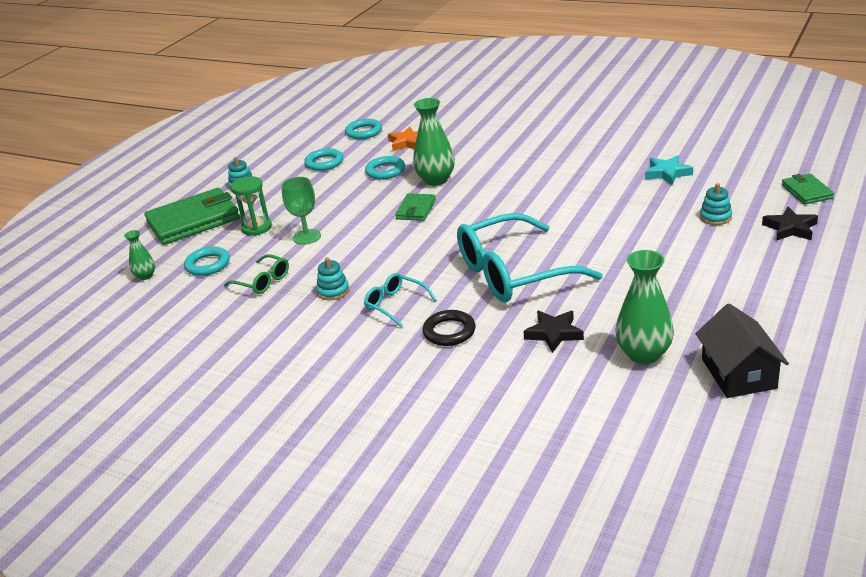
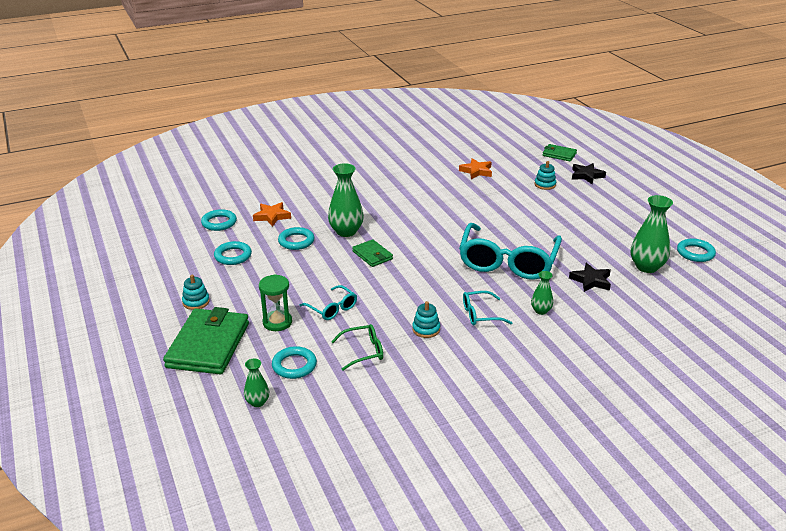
camera: 55 degrees left, 0 degrees up
(307, 237) = (332, 308): green goblet -> turquoise glasses
(449, 332) = (541, 311): black ring -> green vase
(667, 173) = (476, 171): turquoise star -> orange star
(738, 373) = (695, 253): black house -> turquoise ring

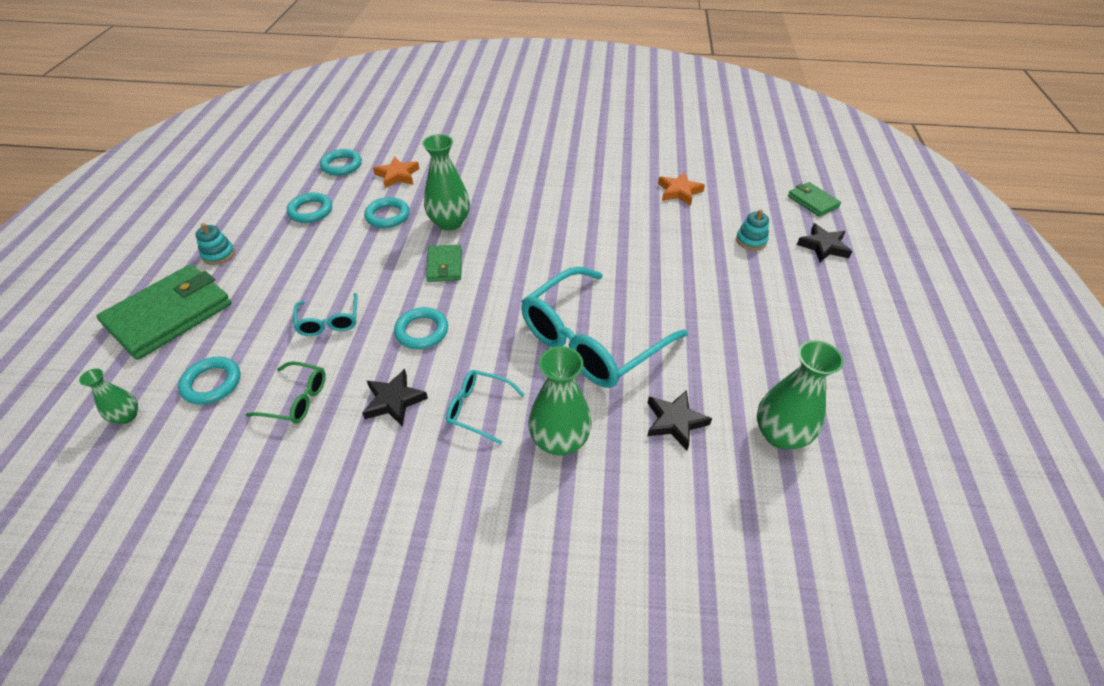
camera: 30 degrees right, 15 degrees up
(277, 322) = (259, 315): green hourglass -> none
(426, 329) = (394, 401): turquoise stacking toy -> black star
(541, 311) = (559, 440): green vase -> green vase, size x1.85
(695, 253) = (883, 443): turquoise ring -> turquoise ring (422, 331)

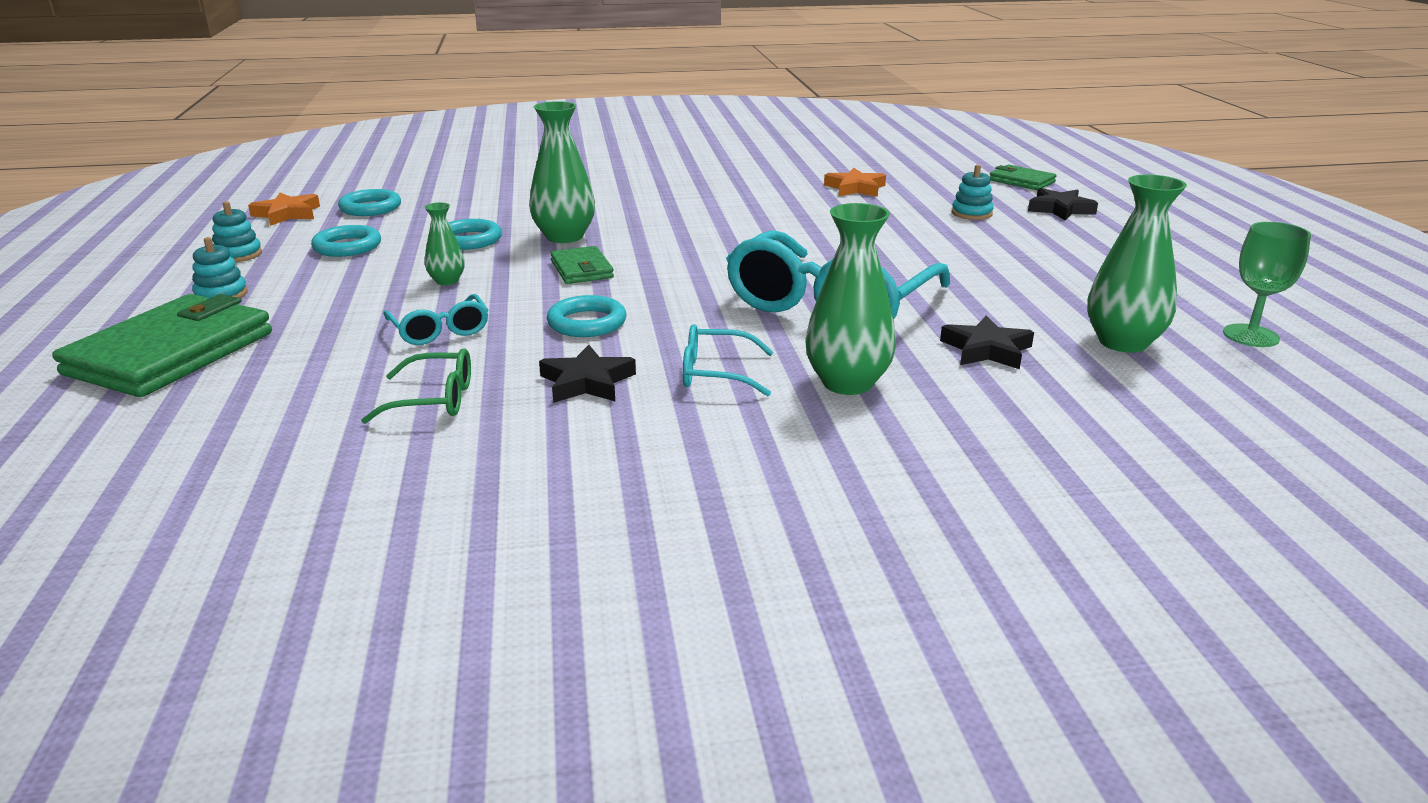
camera: 15 degrees left, 20 degrees down
(127, 416) = (153, 450): green vase -> green vase (447, 281)
(212, 383) = (284, 403): turquoise ring -> none
(244, 209) = (238, 255): none -> turquoise stacking toy
(397, 175) = (461, 209): orange star -> orange star (287, 214)
(885, 447) = (1250, 336): none -> green goblet

